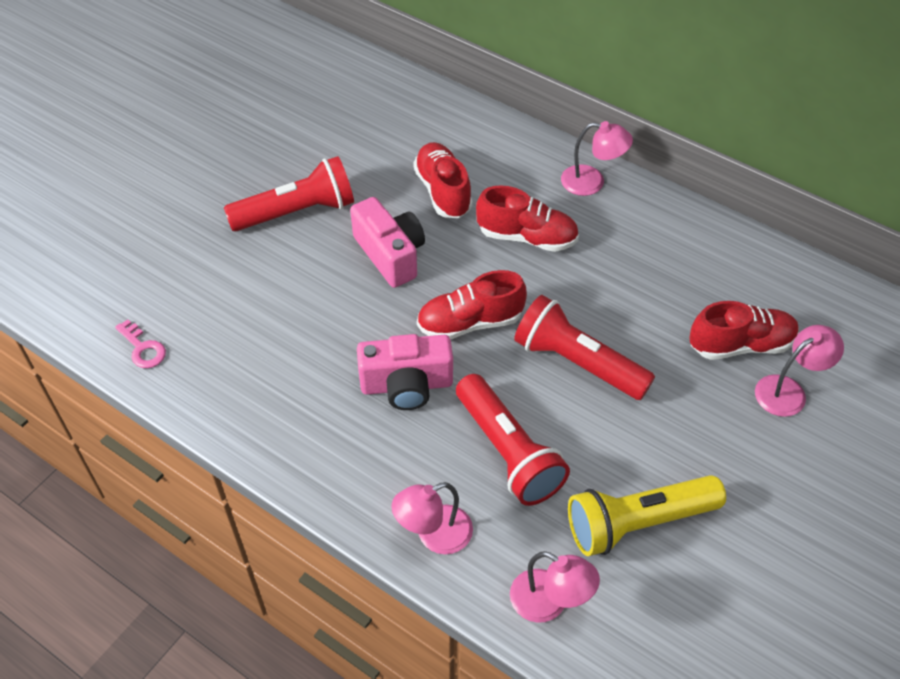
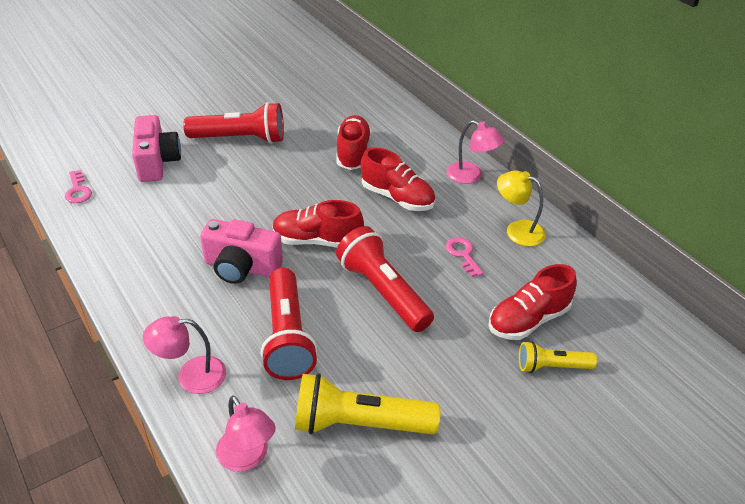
camera: 20 degrees right, 10 degrees down
(390, 254) = (288, 181): pink camera -> pink camera (157, 162)
(635, 288) = (463, 254): none -> pink key
(676, 238) = (517, 230): none -> yellow lamp
(740, 345) = (528, 320): red shoe -> red shoe turned 135 degrees clockwise
(788, 391) = (551, 367): pink lamp -> yellow flashlight

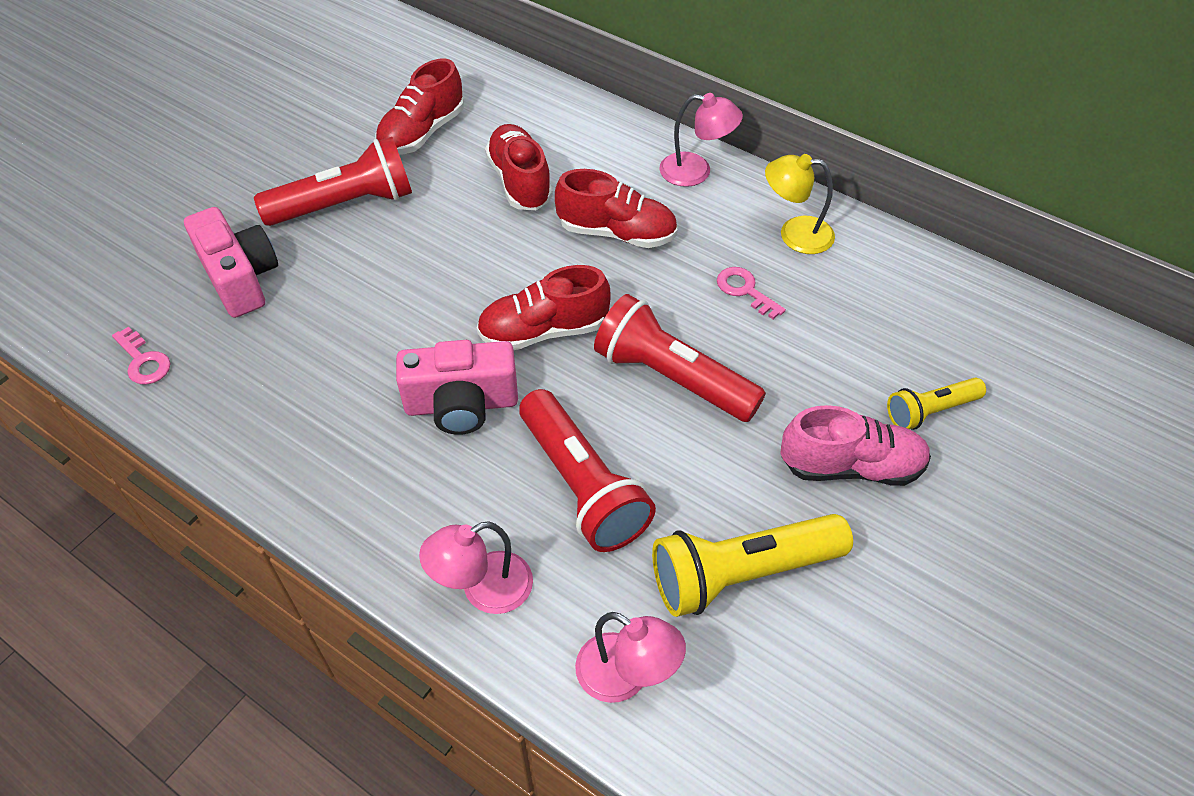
camera: 20 degrees left, 10 degrees up
(474, 383) = (851, 466): none -> pink shoe
(528, 320) = (871, 357): red shoe -> red shoe (422, 133)

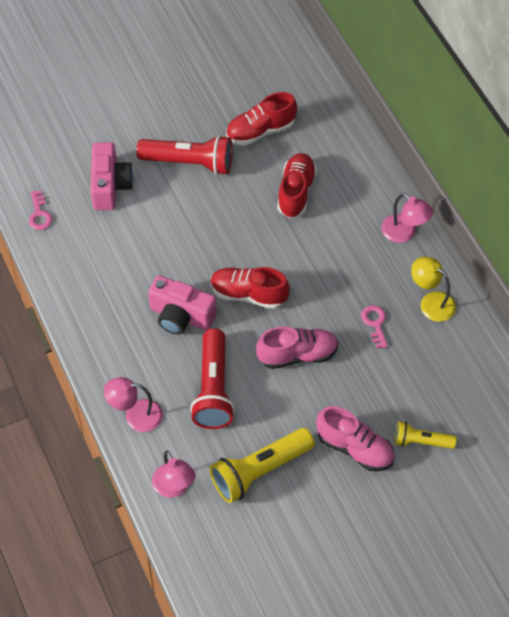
camera: 30 degrees right, 5 degrees up
(617, 233) = (329, 253): red shoe -> none
(672, 378) = (297, 355): red flashlight -> pink shoe
(742, 574) = (260, 471): yellow flashlight -> yellow flashlight turned 45 degrees counterclockwise

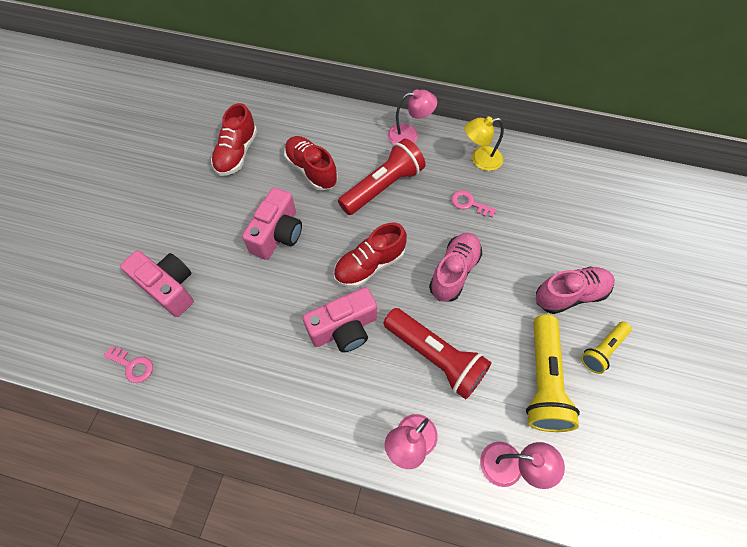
camera: 50 degrees left, 5 degrees up
(189, 162) = (212, 216): red flashlight -> red flashlight (383, 187)
(216, 216) = (278, 234): none -> pink camera
(421, 442) = (595, 248): yellow flashlight -> yellow flashlight (602, 350)

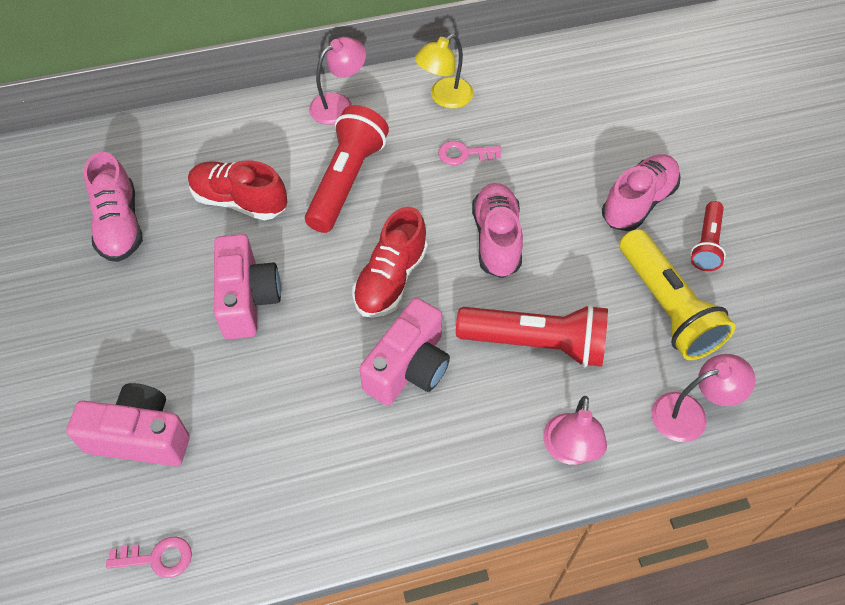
camera: 30 degrees left, 5 degrees down
(237, 153) = (119, 225): red shoe -> pink shoe
(602, 350) = (706, 244): yellow flashlight -> red flashlight

